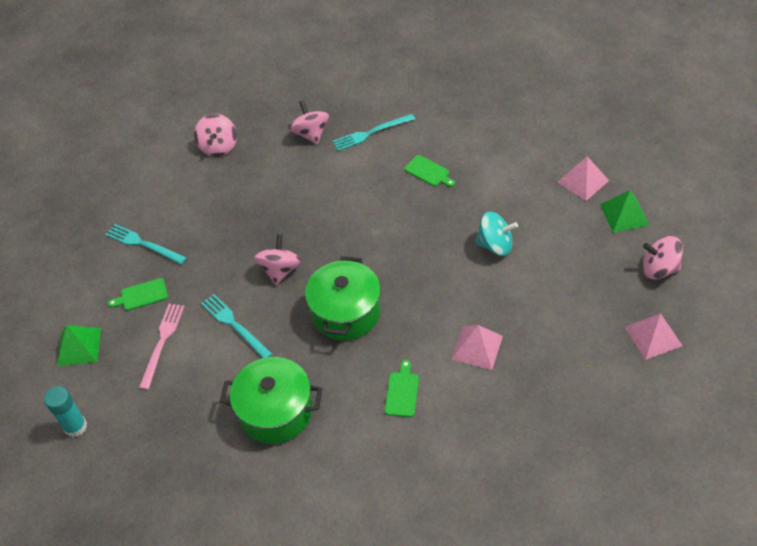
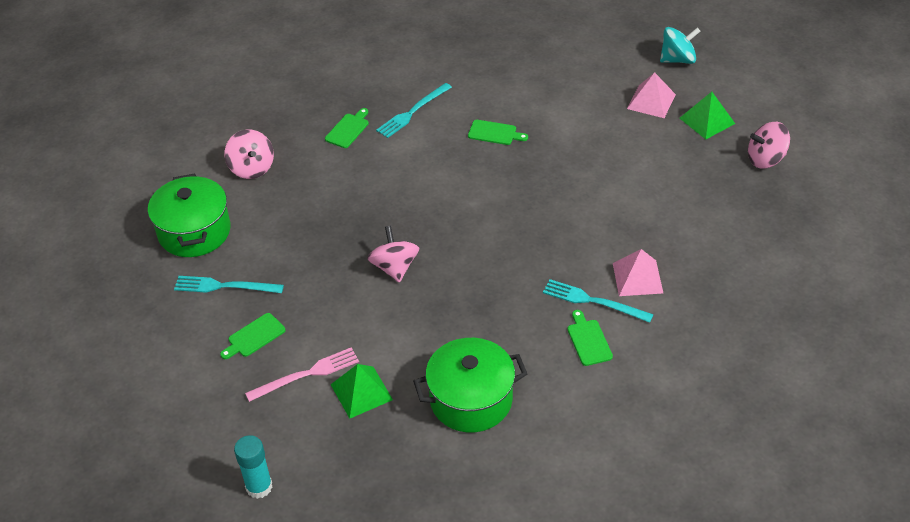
camera: 25 degrees left, 5 degrees down
(79, 347) = (213, 408): green pyramid -> green pyramid (361, 392)
(162, 342) = (306, 374): pink fork -> pink fork turned 75 degrees clockwise
(234, 325) = (377, 333): turquoise fork -> turquoise fork (593, 301)
(311, 134) = (348, 129): pink spinning top -> green cutting board
(346, 312) = (488, 286): green pot -> green pot (194, 232)
(495, 245) = (601, 182): turquoise spinning top -> turquoise spinning top (678, 59)
(653, 336) = (794, 218): pink pyramid -> none

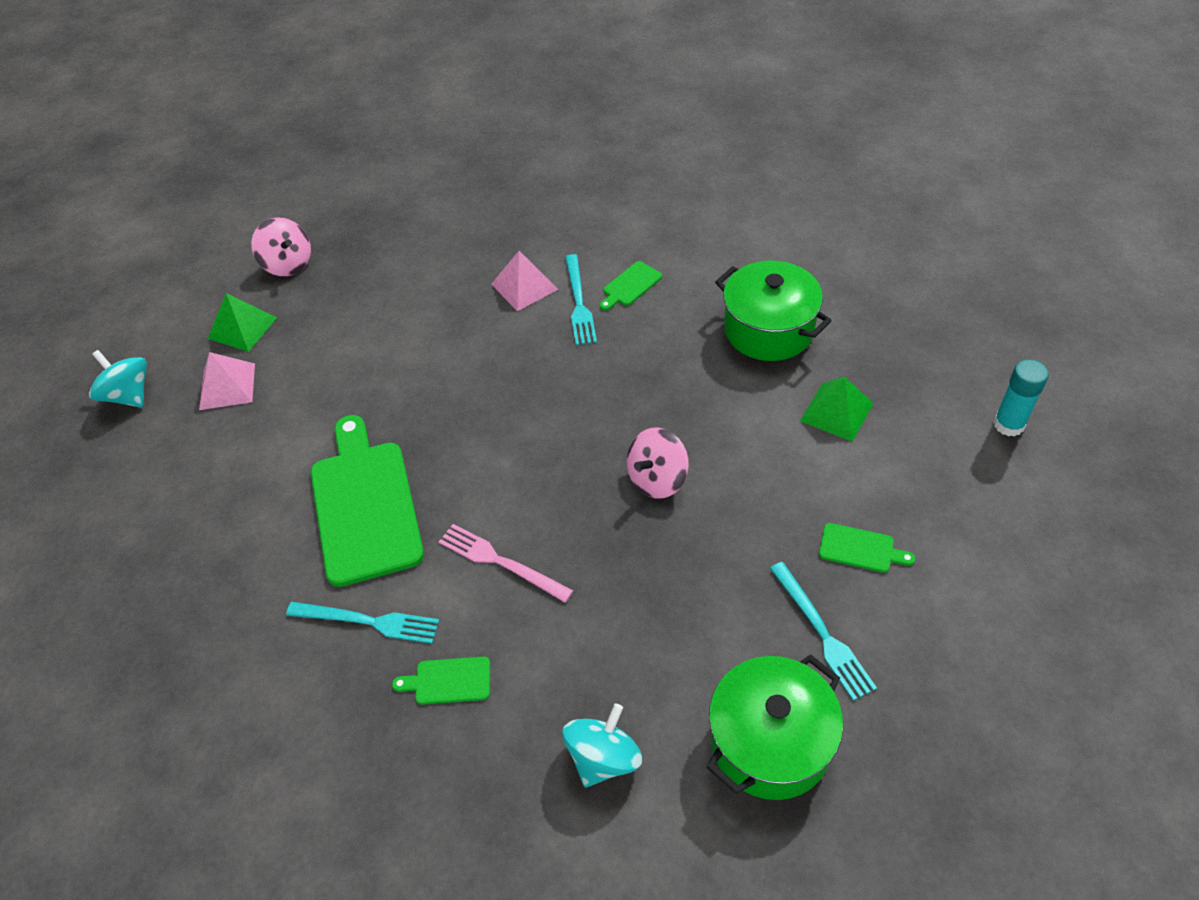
camera: 120 degrees left, 5 degrees up
(252, 168) = (603, 758): pink spinning top -> turquoise spinning top
(306, 374) = (860, 468): pink fork -> pink fork (500, 562)
(494, 133) = (365, 506): green cutting board -> green cutting board, size x2.34

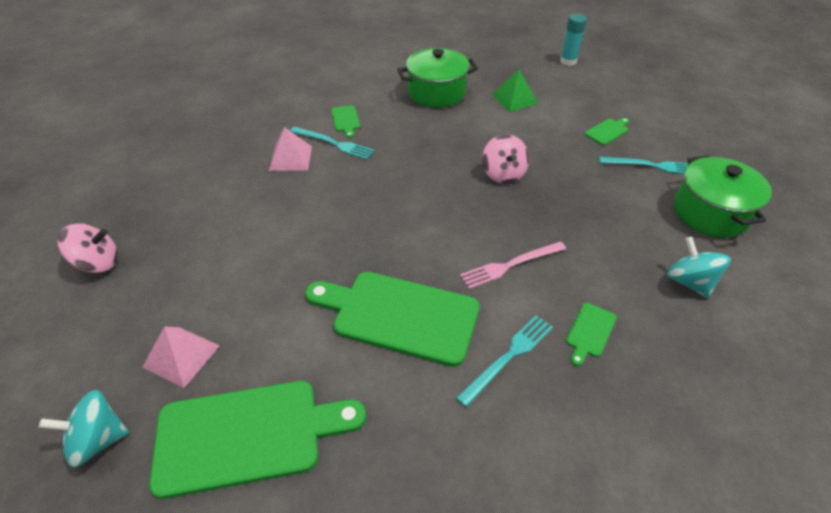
camera: 60 degrees left, 5 degrees down
(178, 479) = (247, 435): none -> green cutting board
(242, 328) = (128, 320): green pyramid -> none

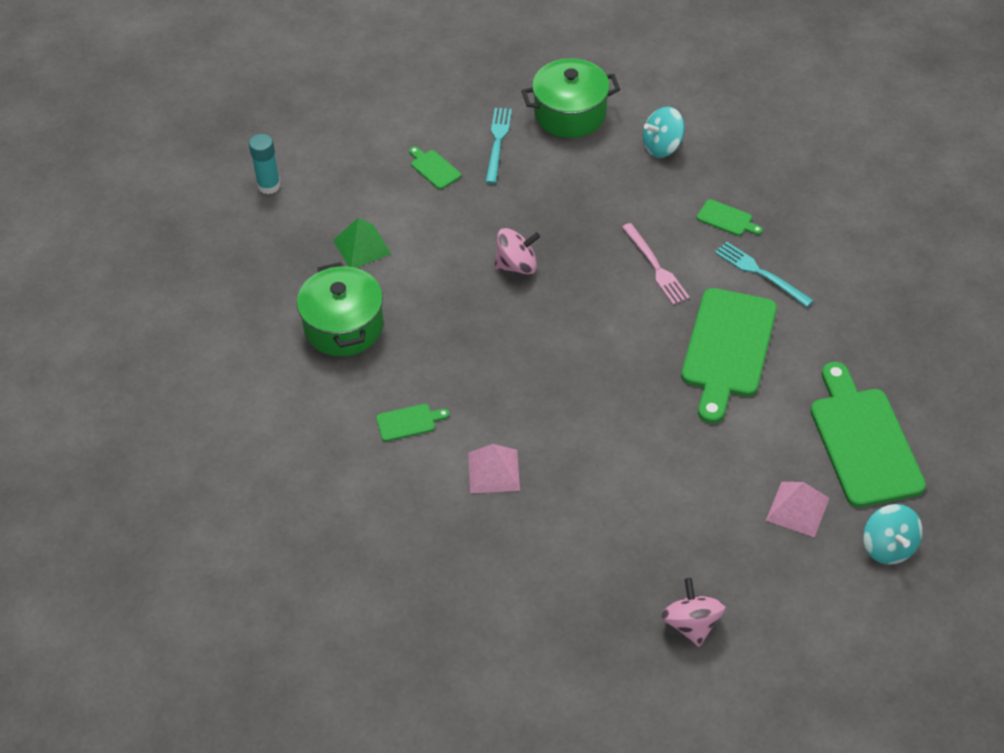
camera: 90 degrees left, 5 degrees up
(334, 143) = (462, 429): turquoise fork -> none

